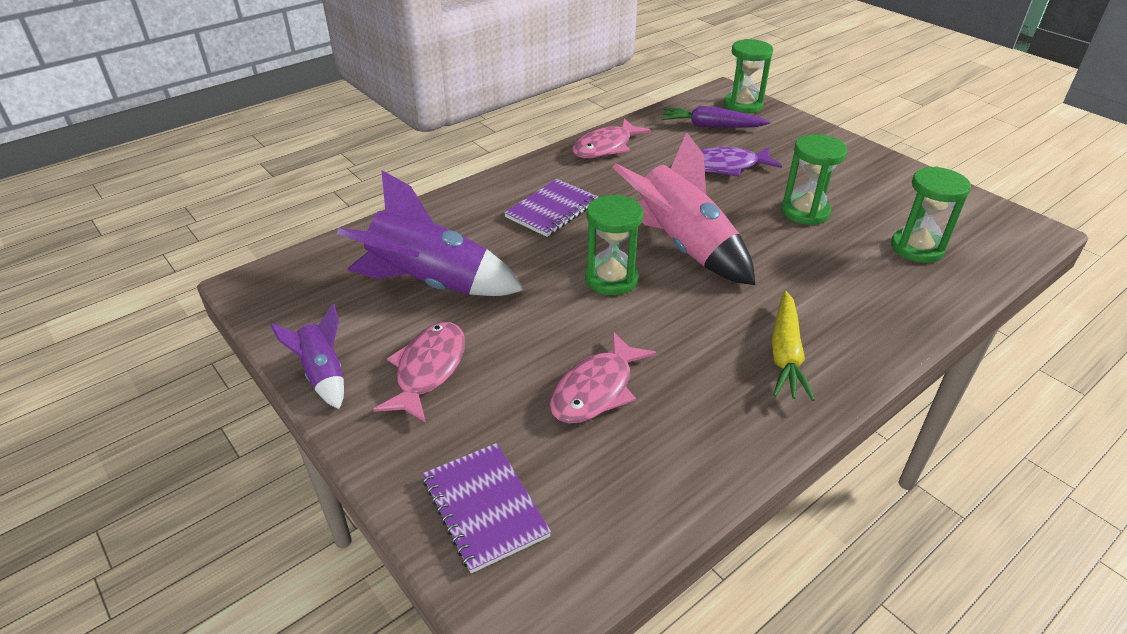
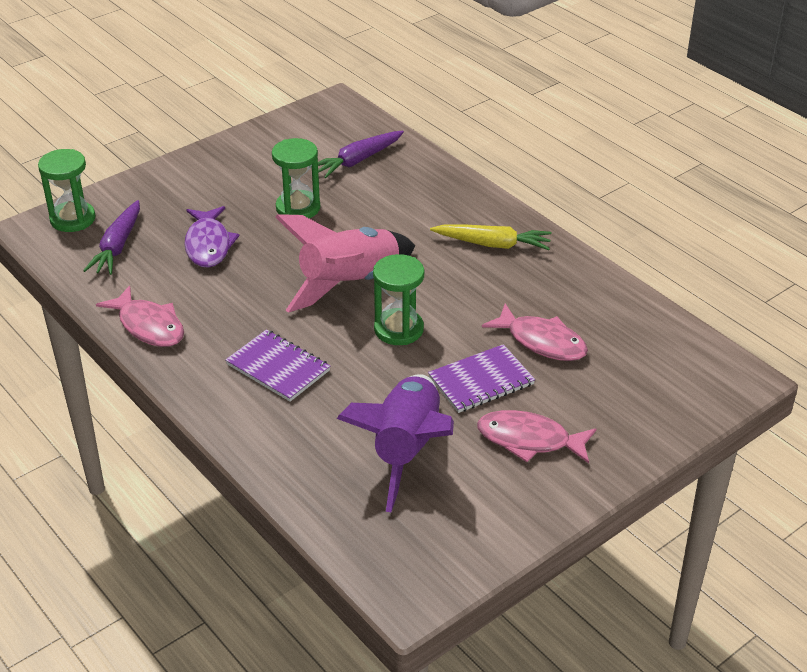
camera: 90 degrees left, 0 degrees up
(323, 374) = (542, 510): purple rocket -> none
(484, 507) = (665, 398): purple notebook -> purple notebook (481, 381)
(917, 248) = (358, 161): green hourglass -> purple carrot

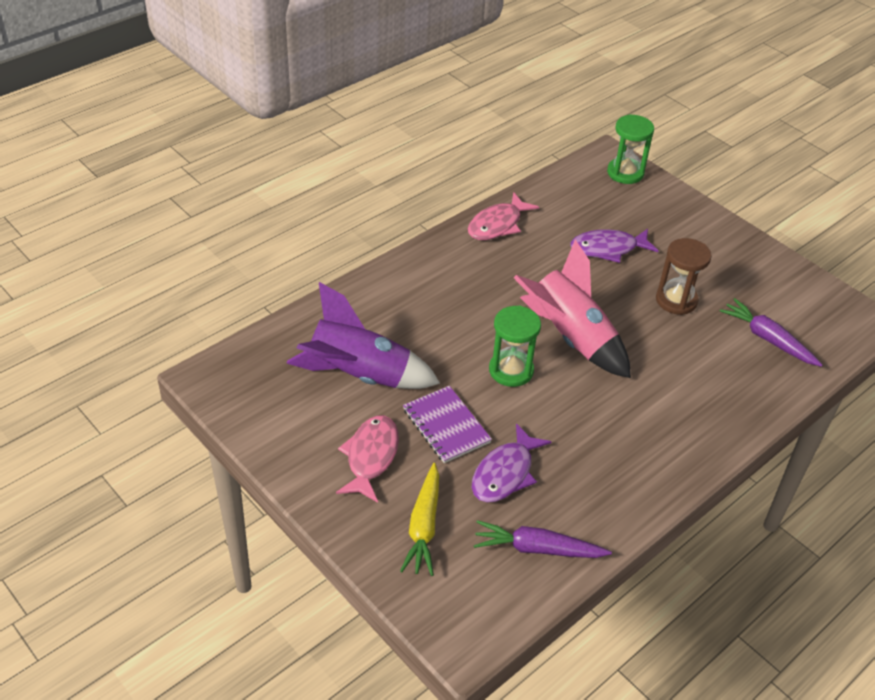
camera: 85 degrees right, 5 degrees up
(118, 246) = (595, 199): purple carrot -> purple carrot (537, 549)
(278, 367) = (454, 298): purple notebook -> none
(298, 208) = (676, 300): green hourglass -> brown hourglass
(493, 244) = (652, 441): yellow carrot -> yellow carrot (424, 526)
(542, 342) = (505, 473): pink fish -> purple fish

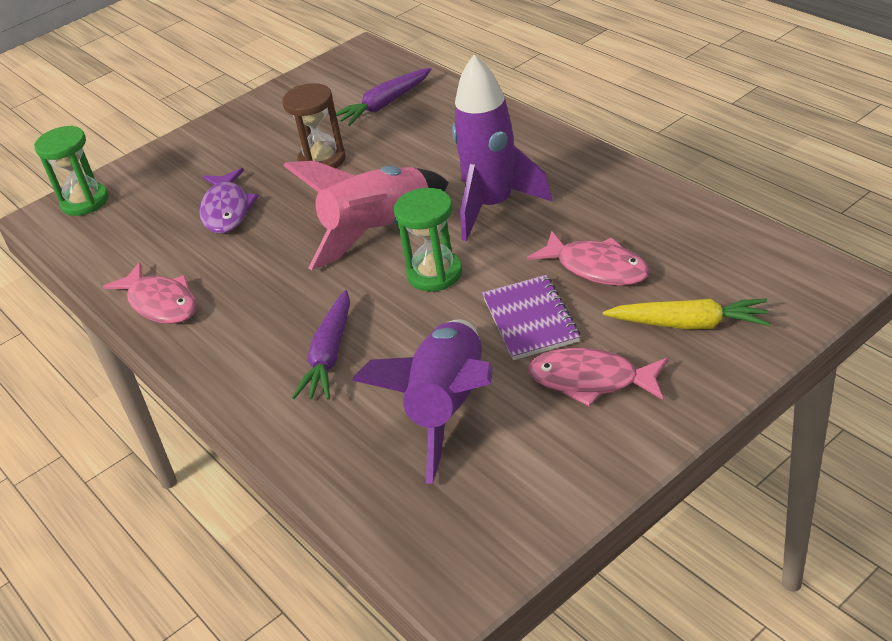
camera: 80 degrees left, 5 degrees down
(446, 426) = (530, 319): purple notebook -> purple notebook turned 75 degrees counterclockwise
(505, 473) = (597, 268): purple fish -> pink fish
(537, 549) = (697, 239): purple carrot -> purple carrot (330, 355)
(600, 410) = (493, 206): none -> purple rocket

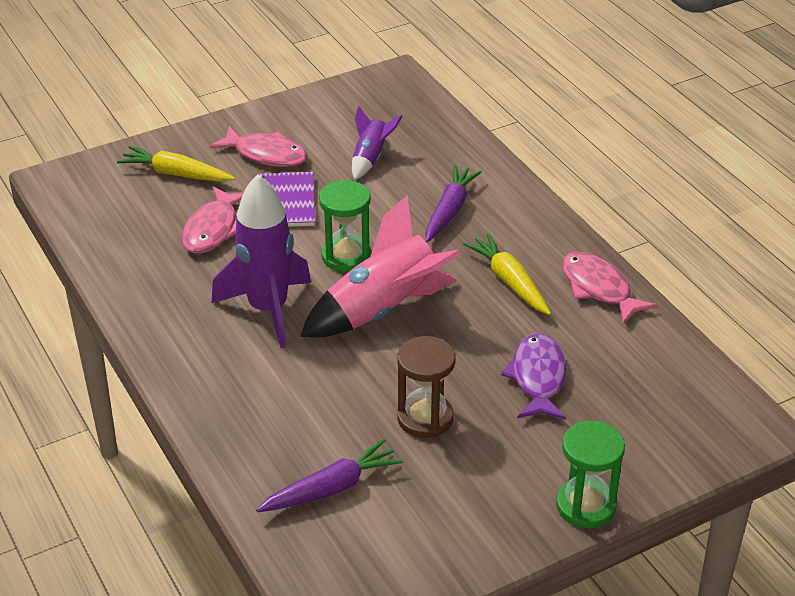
camera: 175 degrees left, 0 degrees up
(85, 202) = (710, 436): green hourglass -> green hourglass (585, 506)
(255, 288) = (509, 281): none -> yellow carrot
(448, 408) = (370, 158): purple rocket -> purple rocket, size x0.52
(597, 268) = (213, 229): pink fish -> pink fish turned 120 degrees counterclockwise

